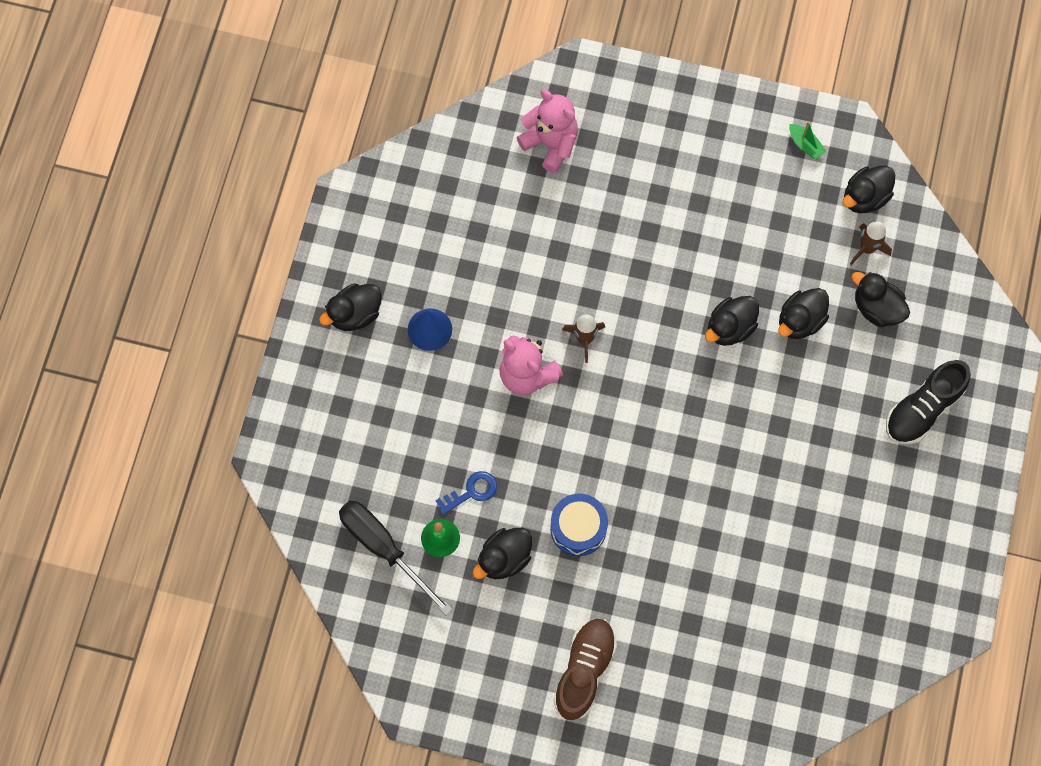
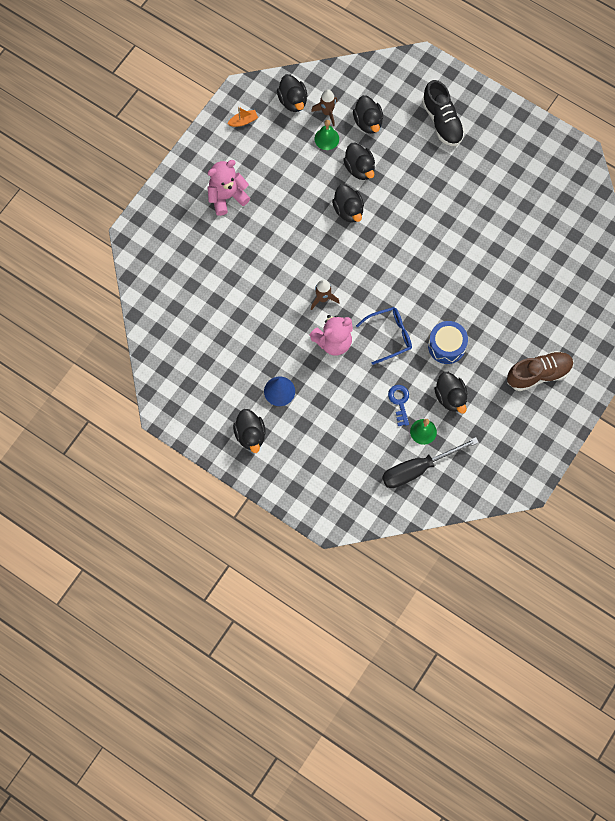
camera: 70 degrees left, 0 degrees up
(550, 144) = (179, 272): pink teddy bear -> pink teddy bear (227, 196)
(564, 446) = (390, 336): none -> blue glasses
(584, 670) = (538, 374): brown shoe -> brown shoe turned 120 degrees clockwise
(805, 145) = (243, 121): green boat -> orange boat
(826, 262) = (326, 138): none -> green bell
(876, 308) = (368, 122): black duck -> black duck turned 75 degrees counterclockwise

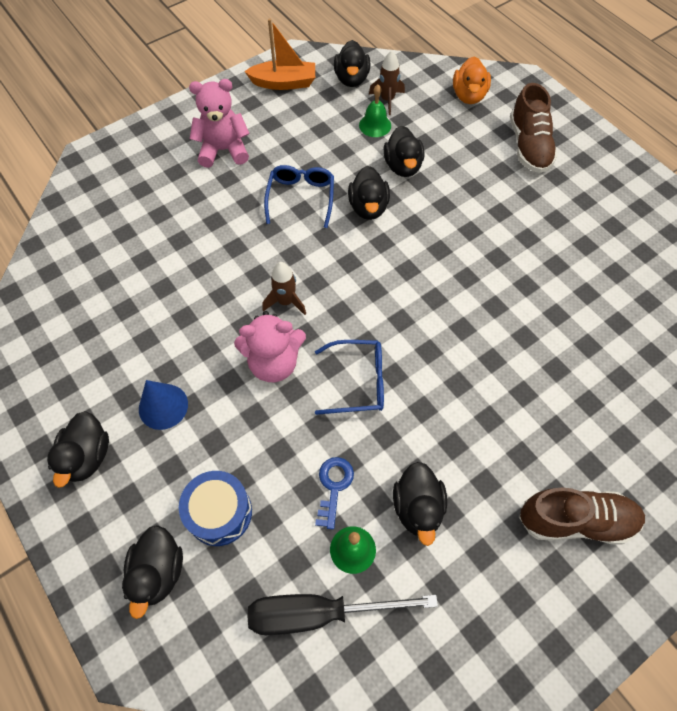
camera: 20 degrees right, 10 degrees down
(243, 121) = (284, 83): orange boat -> orange boat, size x1.79
(299, 218) = (301, 197): none -> blue glasses
(368, 122) = (433, 122): black duck -> black duck (158, 572)
(385, 89) = (468, 96): none -> orange duck
(442, 121) = (529, 146): black shoe -> brown shoe
(446, 346) = (439, 425): blue drum -> blue drum (219, 512)

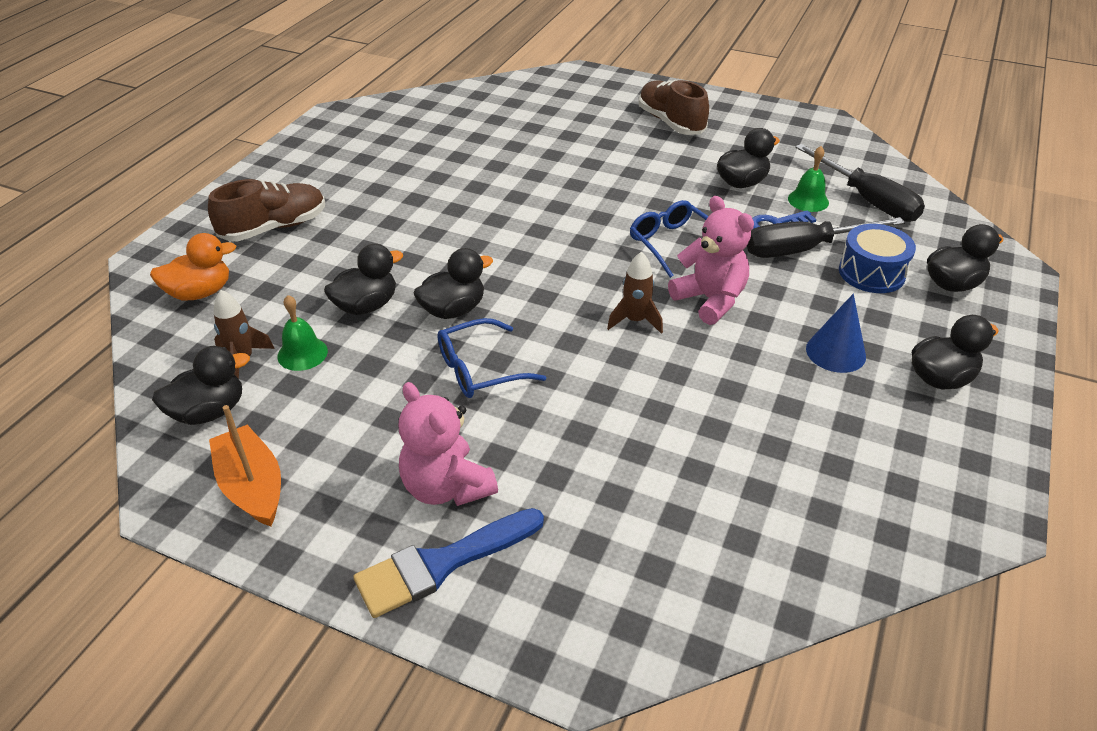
camera: 120 degrees left, 20 degrees down
(180, 132) = (441, 564): none -> blue brush
(285, 482) = (804, 249): none -> black screwdriver

